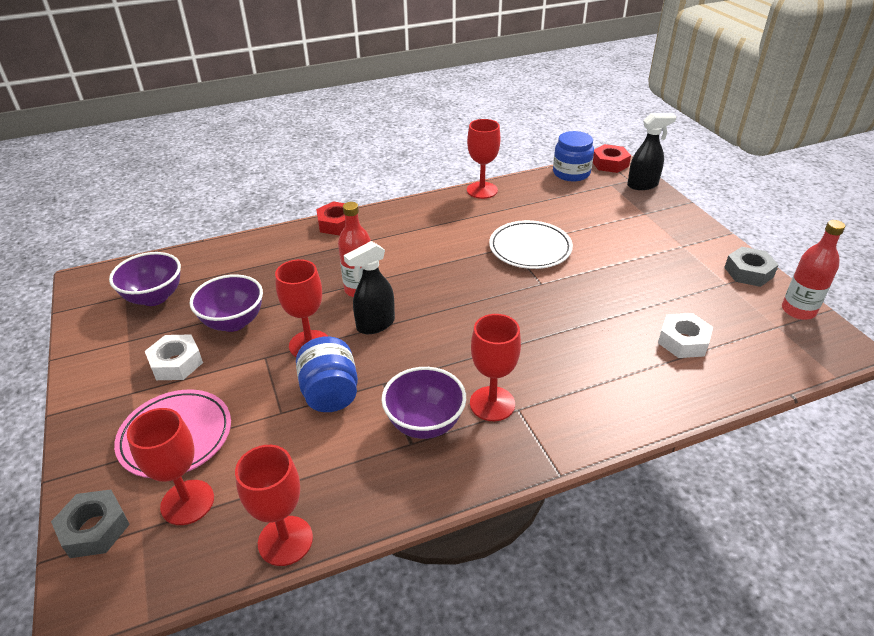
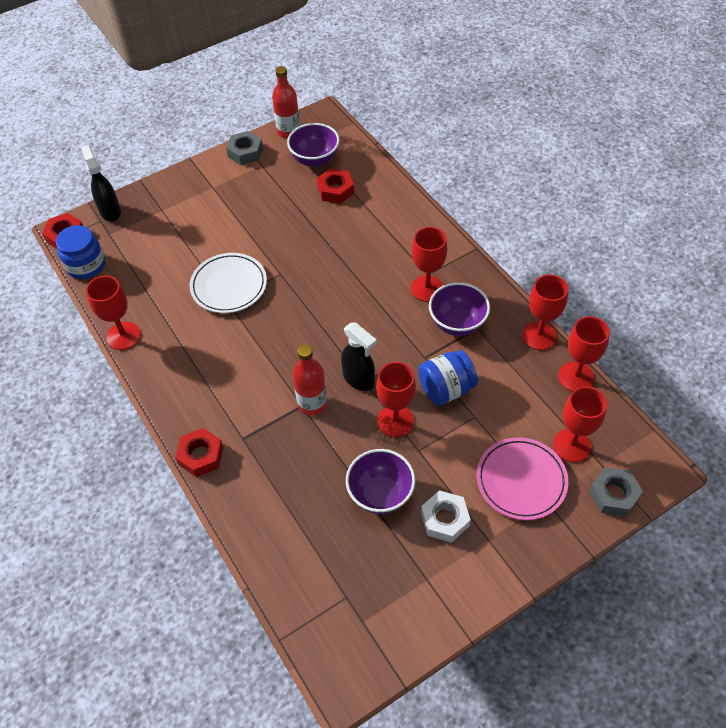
camera: 100 degrees left, 15 degrees up
(154, 297) = (359, 588): purple bowl -> purple bowl (315, 160)
(373, 513) = (539, 336): none -> red goblet
(683, 341) = (335, 190): white nut -> red nut

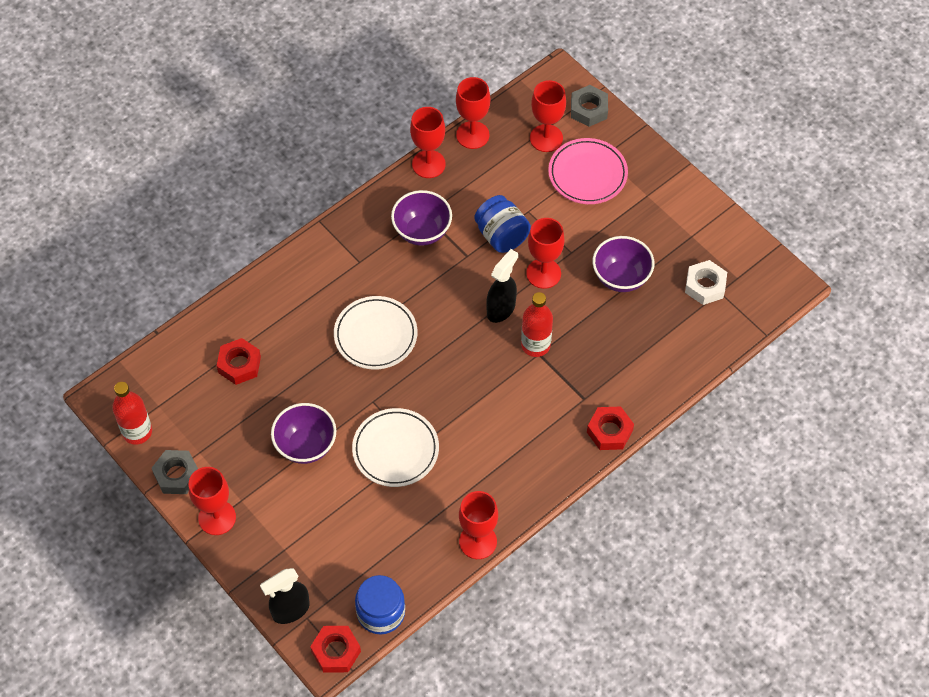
camera: 100 degrees left, 5 degrees up
(315, 160) = (188, 394): purple bowl -> purple bowl (306, 445)
(347, 280) = (375, 335): none -> white plate
(427, 288) = (379, 261): red goblet -> red goblet (217, 517)
(444, 519) = (635, 227): white nut -> white nut (705, 286)

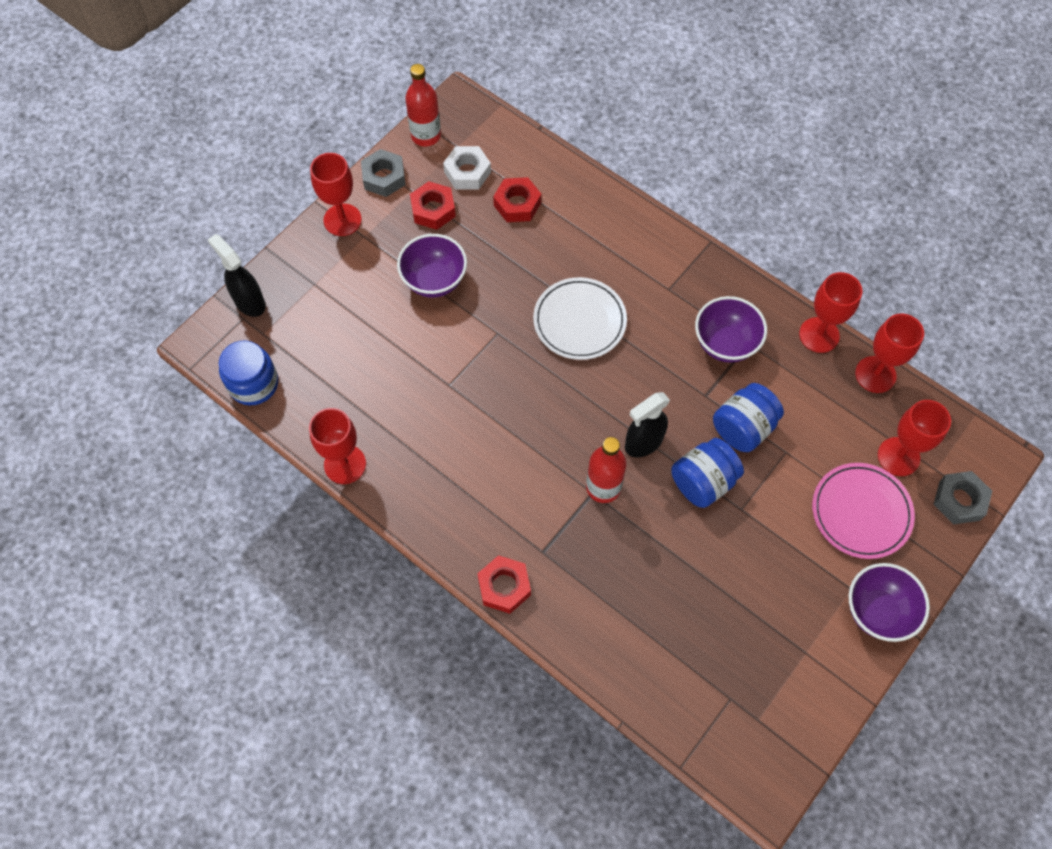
camera: 80 degrees right, 5 degrees up
(336, 651) = (208, 350): red nut -> red nut (433, 210)
(395, 450) = (443, 365): white plate -> none
(501, 309) = (643, 443): black spray bottle -> black spray bottle turned 120 degrees clockwise
(543, 273) = (703, 482): red goblet -> blue jar
(621, 277) = (720, 572): purple bowl -> purple bowl (877, 611)
(705, 286) = (734, 678): white nut -> white nut (467, 172)

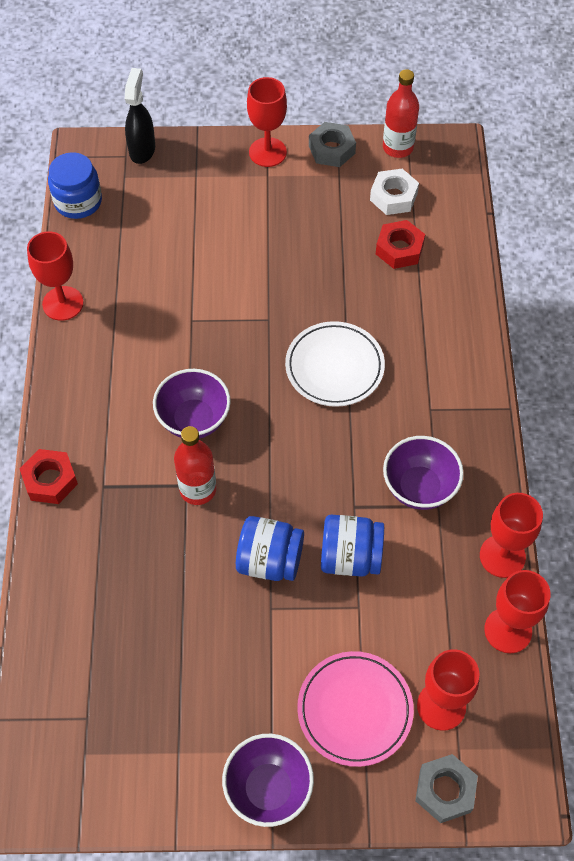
camera: 50 degrees right, 5 degrees down
(433, 210) = (336, 200): red nut -> none
(434, 281) = (273, 246): purple bowl -> purple bowl (194, 420)
(643, 443) = (265, 490): black spray bottle -> none

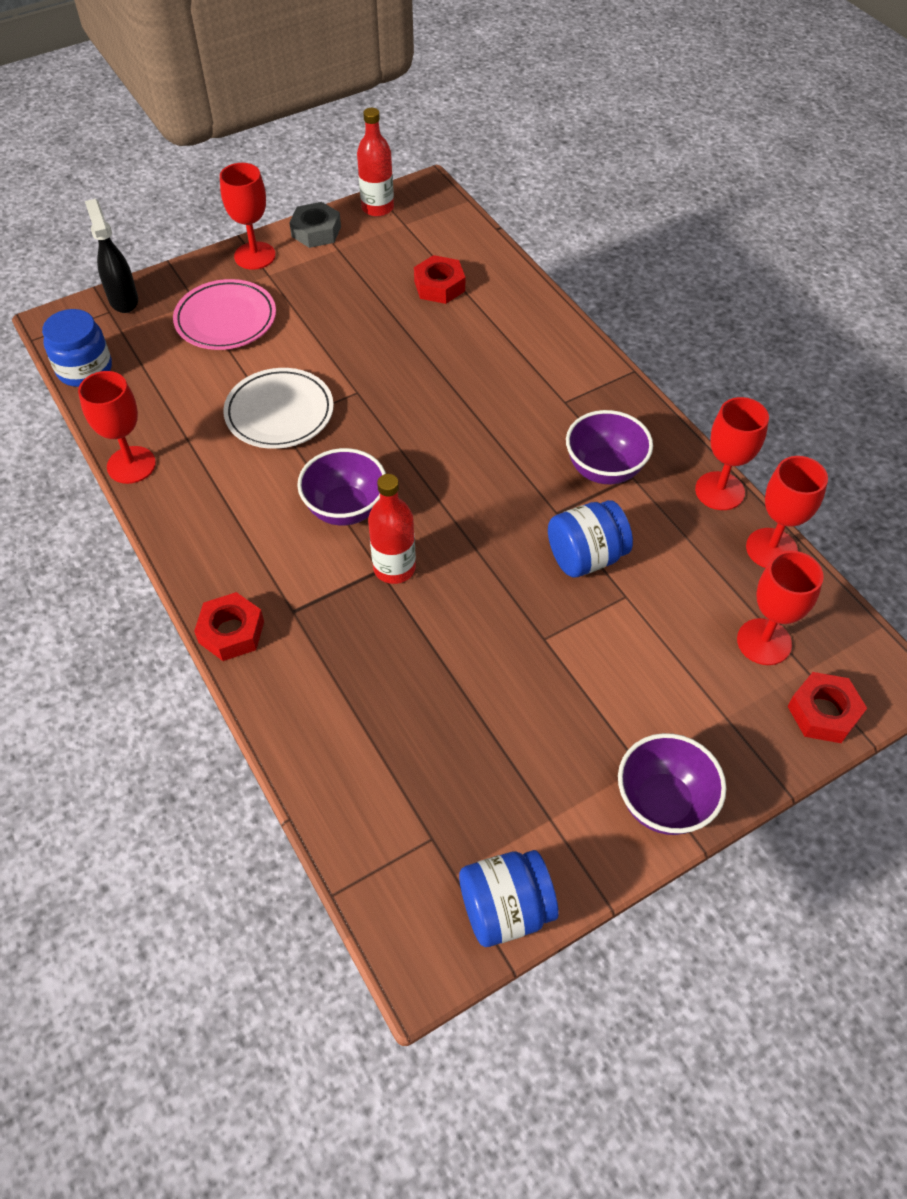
camera: 30 degrees left, 5 degrees down
(270, 560) = (512, 597): blue jar -> blue jar (505, 909)
(334, 367) = (450, 405): white plate -> white plate (279, 413)
(355, 710) = (690, 687): pink plate -> pink plate (226, 319)
(393, 197) = (402, 247): white nut -> none
(445, 790) = (823, 712): grey nut -> red nut

